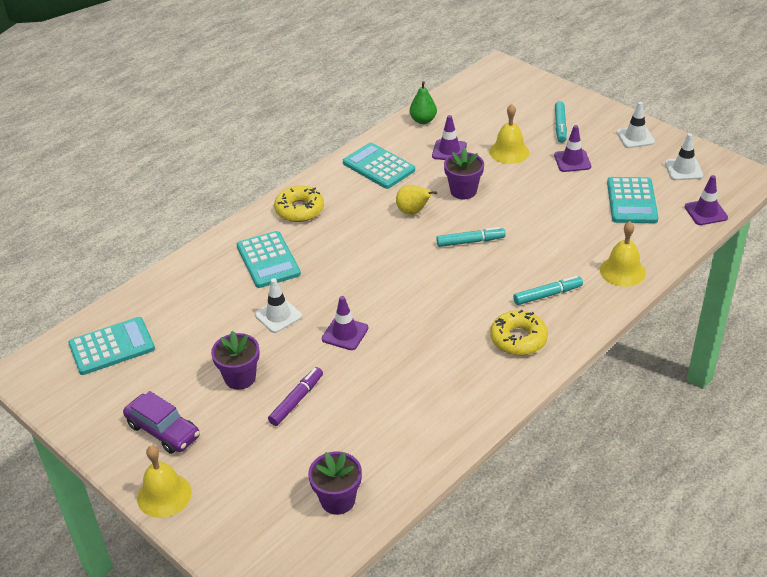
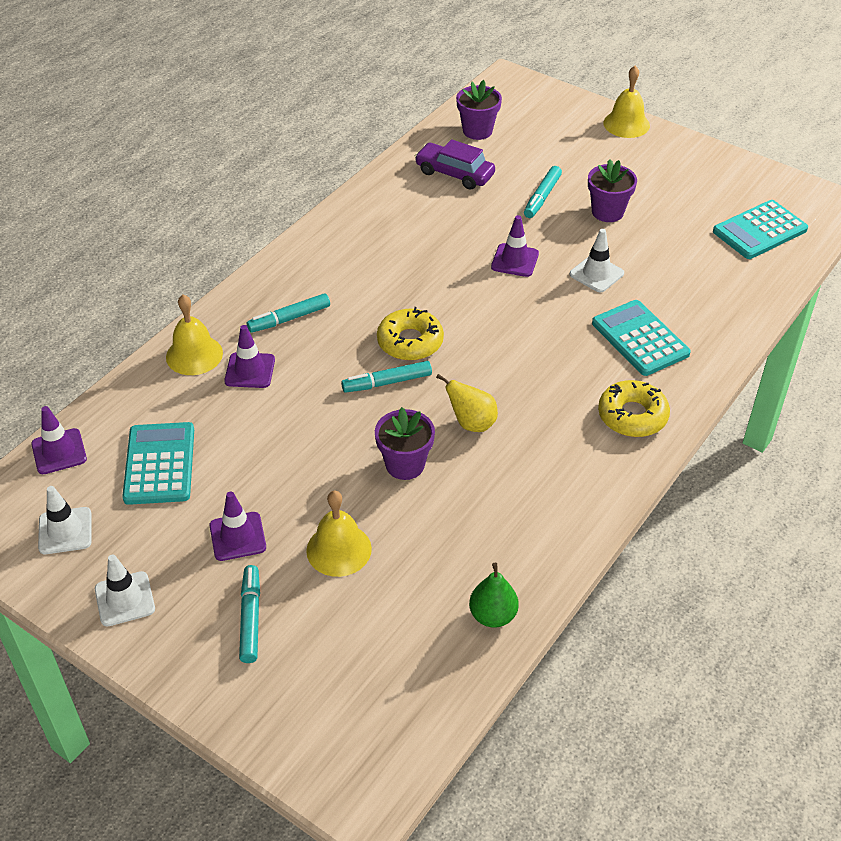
camera: 170 degrees right, 5 degrees up
(163, 430) = (656, 166): purple car -> purple car (454, 173)
(296, 400) = (542, 197): purple marker -> turquoise marker
(378, 166) = (542, 503): turquoise calculator -> none
(449, 151) = (437, 545): purple traffic cone -> purple traffic cone (250, 370)
(518, 339) = (324, 268): yellow donut -> yellow donut (410, 342)

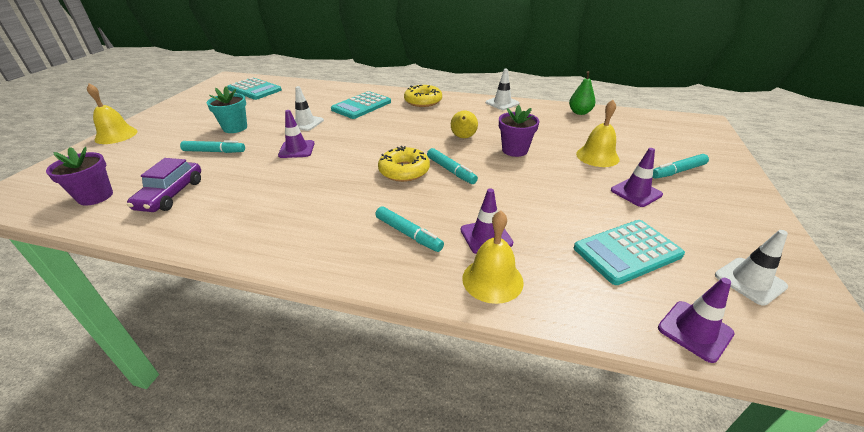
camera: 110 degrees left, 10 degrees down
(125, 599) = (743, 223): white traffic cone -> white traffic cone (502, 103)
(607, 212) = (235, 128): purple flower pot -> turquoise flower pot

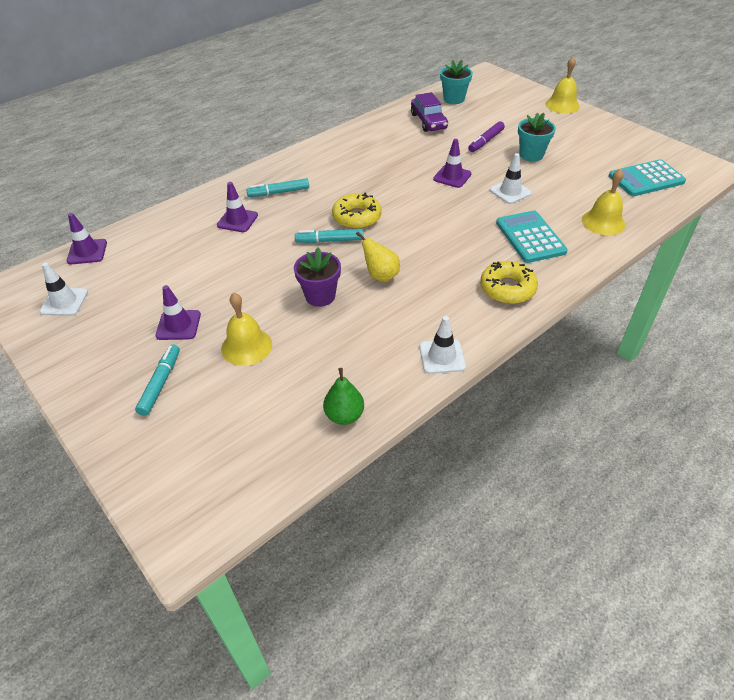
camera: 125 degrees right, 10 degrees up
(95, 196) = (454, 99): purple flower pot -> turquoise flower pot
(171, 195) = (428, 121): purple car -> purple car turned 150 degrees counterclockwise
(214, 151) = (486, 141): turquoise marker -> purple marker
(492, 280) = (205, 206): yellow bell -> yellow bell (603, 222)
(627, 252) = (148, 269): turquoise calculator -> none

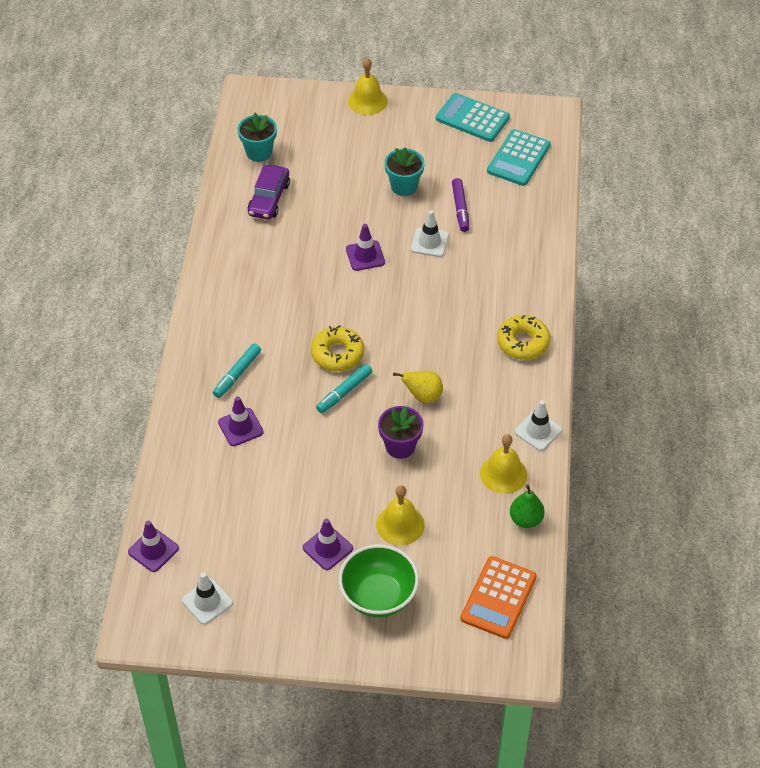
camera: 45 degrees left, 5 degrees up
(160, 384) = (378, 596): turquoise marker -> green bowl
(239, 460) = (498, 598): none -> orange calculator
(428, 121) = (269, 199): purple car -> purple car turned 75 degrees clockwise
(486, 141) = (348, 193): purple marker -> purple marker (460, 208)
(530, 237) = (491, 281): turquoise calculator -> turquoise calculator (472, 118)
(603, 222) = (528, 229): yellow bell -> yellow bell (503, 474)

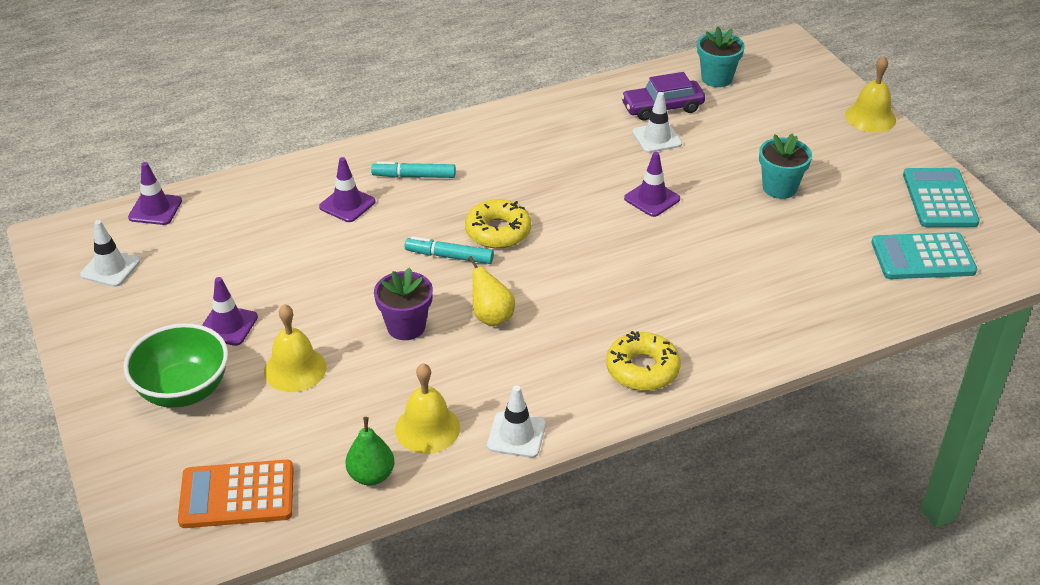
camera: 60 degrees right, 10 degrees down
(429, 242) = (719, 237): white traffic cone -> white traffic cone (657, 138)
(460, 208) = (794, 241): purple marker -> none

